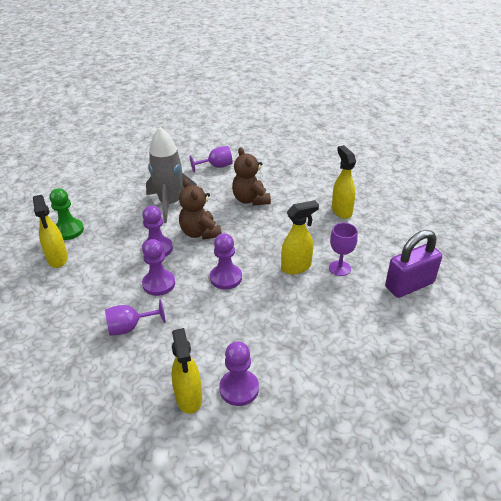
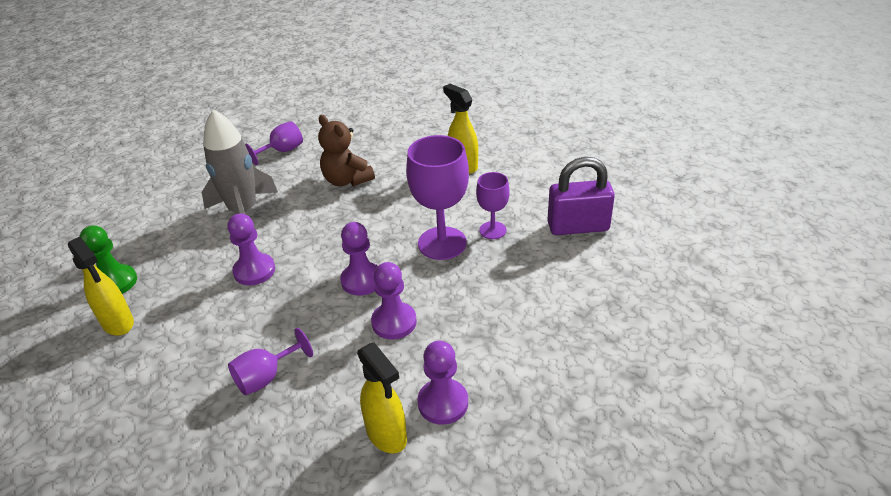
camera: 20 degrees left, 0 degrees up
(159, 284) = (278, 313): purple pawn -> purple pawn (394, 322)
(200, 233) = (301, 236): brown teddy bear -> none
(296, 267) = (442, 243): yellow spray bottle -> purple goblet
(409, 285) = (578, 227): purple padlock -> purple padlock turned 45 degrees clockwise

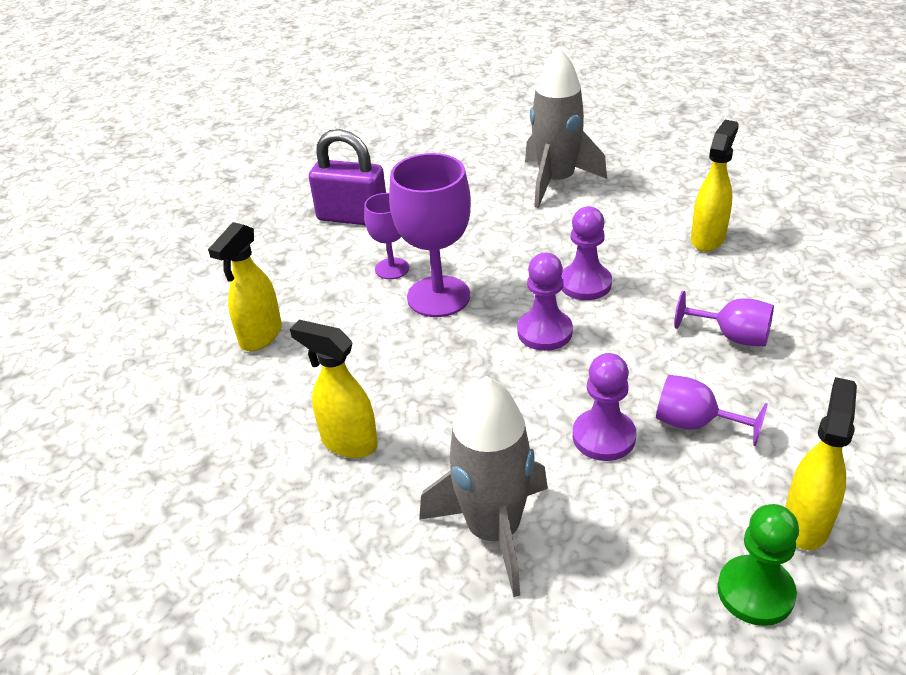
camera: 115 degrees left, 0 degrees up
(282, 151) = (293, 583): purple goblet -> purple goblet (694, 423)
(347, 180) = (348, 442): brown teddy bear -> yellow spray bottle
(443, 403) = (648, 223): purple pawn -> none
(559, 367) = (556, 181): none -> grey rocket
(578, 227) = (352, 217): purple padlock -> purple padlock turned 45 degrees counterclockwise

